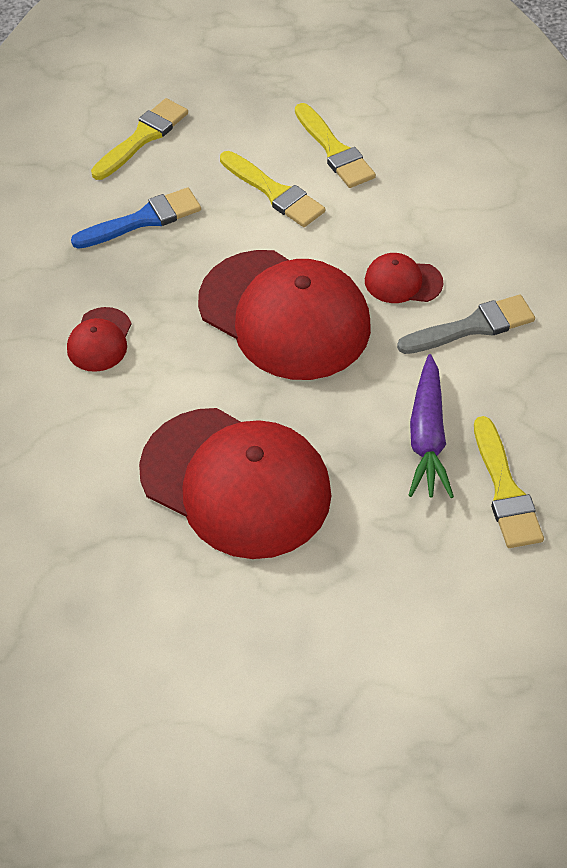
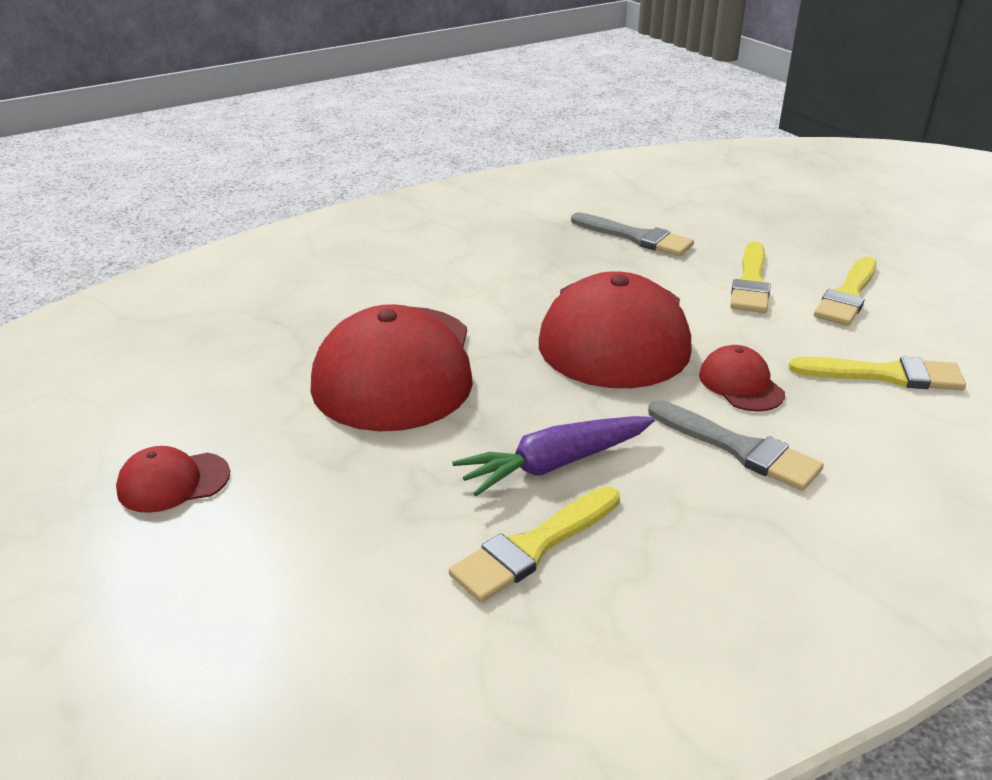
camera: 60 degrees right, 20 degrees down
(100, 340) = (489, 259): red cap -> red cap (173, 482)
(142, 137) = (721, 211): yellow brush -> yellow brush (885, 375)
(143, 219) = (636, 237): blue brush -> grey brush

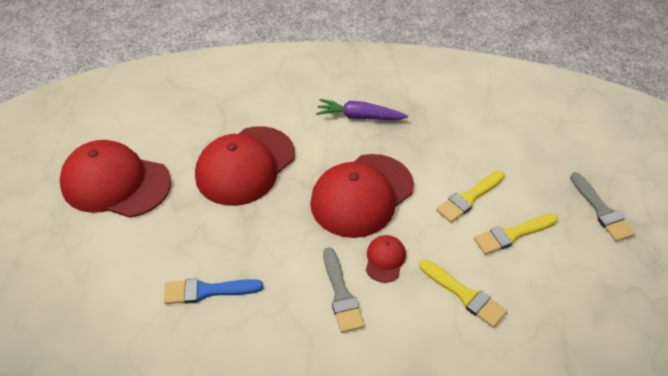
camera: 35 degrees right, 15 degrees up
(173, 482) = (116, 183): red cap -> red cap, size x2.30
(533, 547) = (207, 291): yellow brush -> blue brush
(555, 464) = (256, 256): purple carrot -> purple carrot (359, 117)
(636, 237) = (444, 135): grey brush -> grey brush (601, 210)

